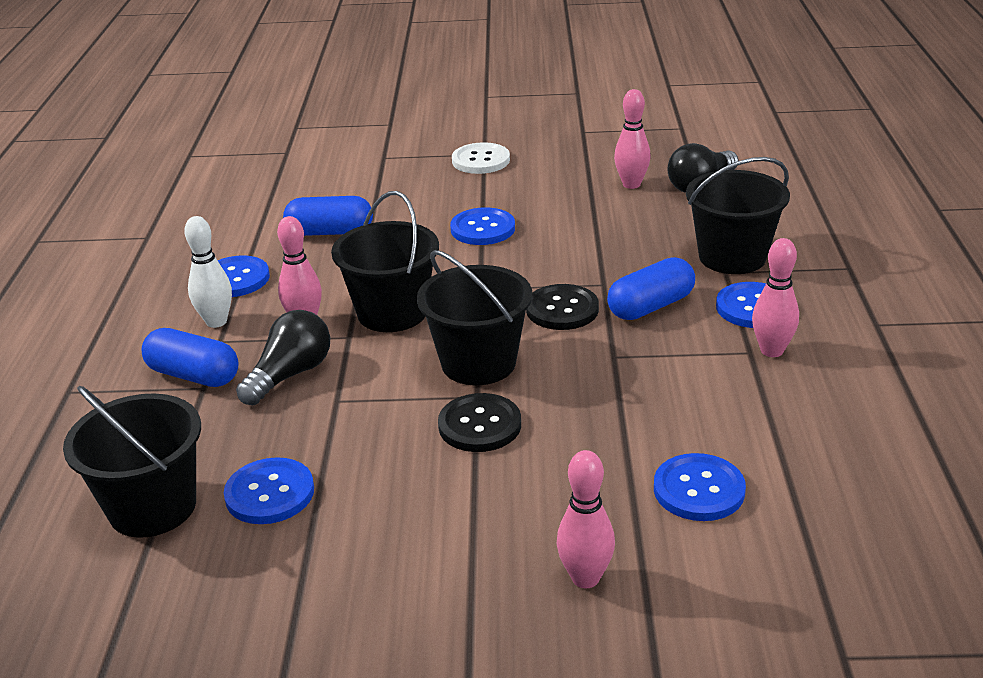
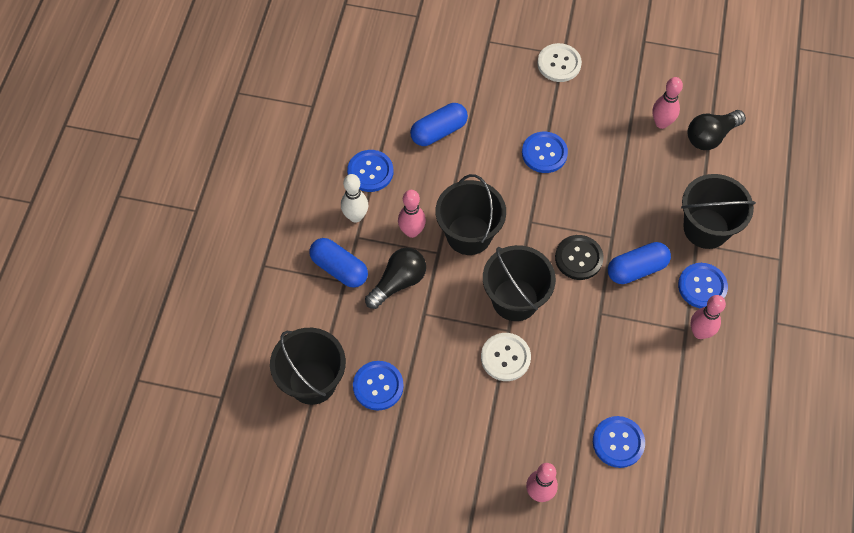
camera: 10 degrees right, 30 degrees up
(330, 232) = (439, 131): blue capsule -> blue capsule turned 45 degrees counterclockwise
(480, 425) = (505, 357): black button -> white button

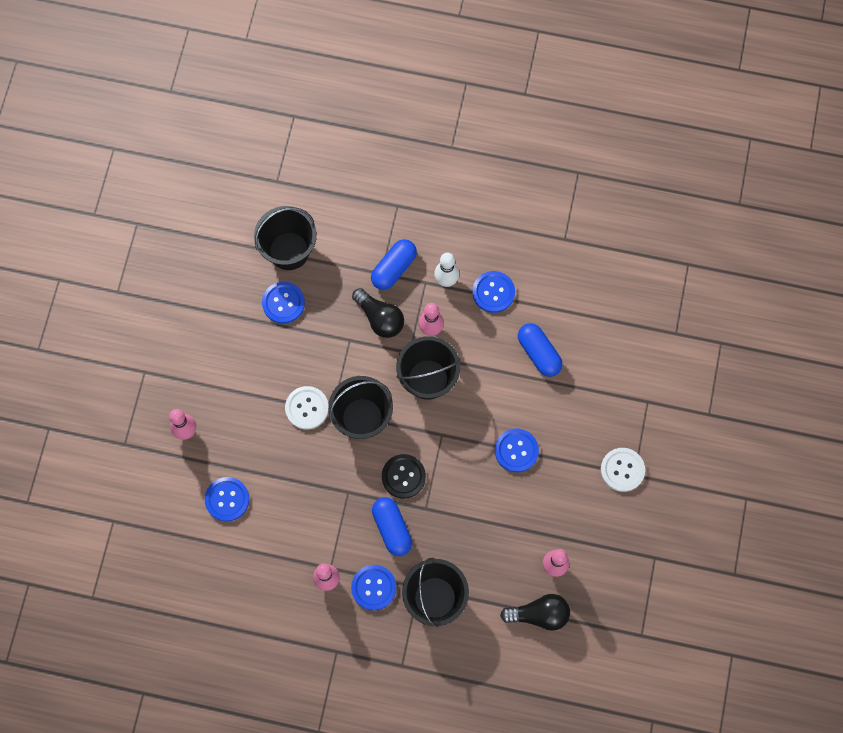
camera: 90 degrees right, 10 degrees up
(711, 136) = (539, 614): black light bulb -> black light bulb turned 120 degrees clockwise

